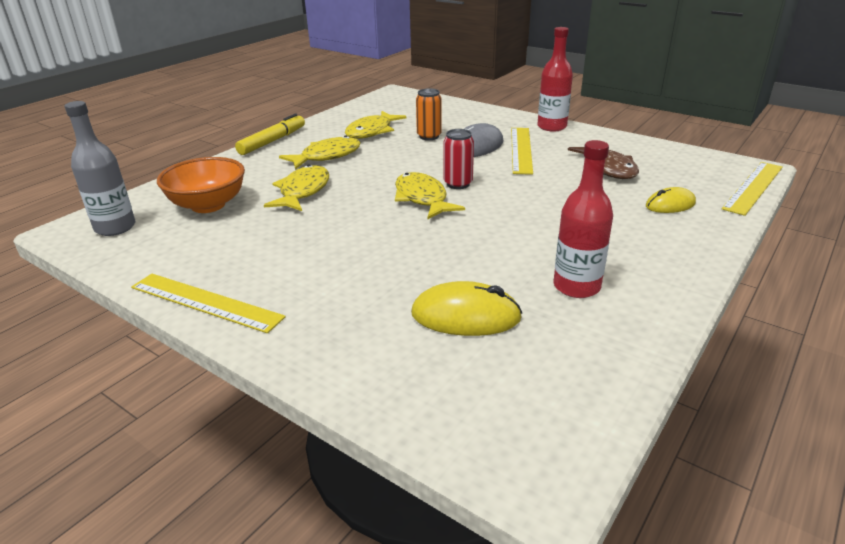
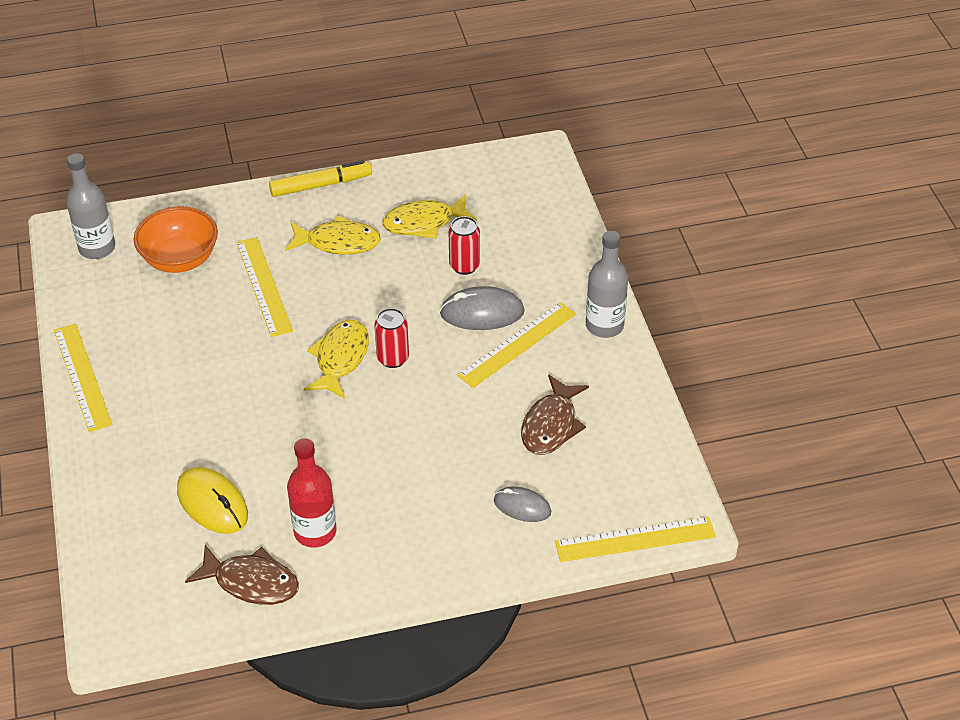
camera: 40 degrees right, 15 degrees up
(303, 191) = (264, 286): yellow fish -> yellow ruler
(429, 136) = (464, 266): orange can -> red can
(551, 127) = (604, 325): red bottle -> grey bottle
(591, 346) = (251, 582): none -> brown fish
(670, 205) = (522, 506): yellow mouse -> grey mouse

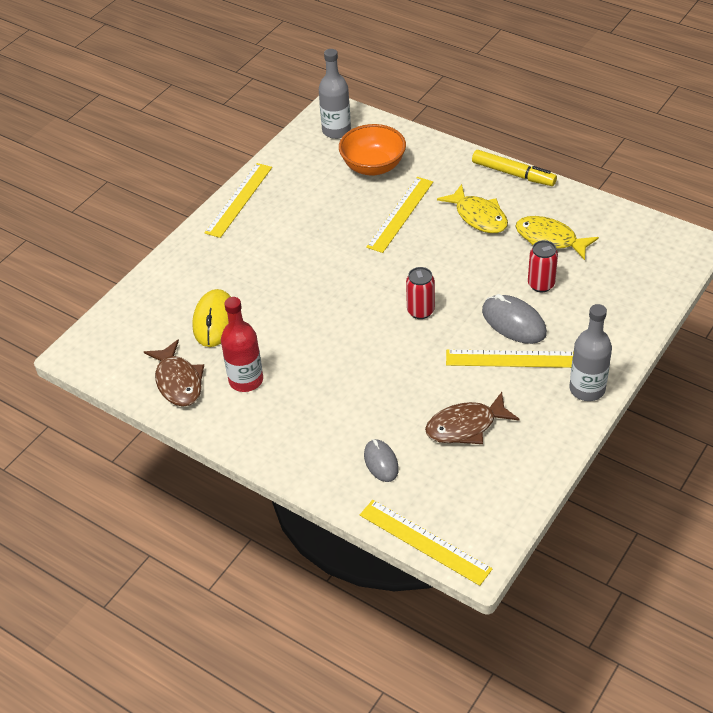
camera: 50 degrees right, 0 degrees up
(340, 359) = (389, 289): yellow fish -> none

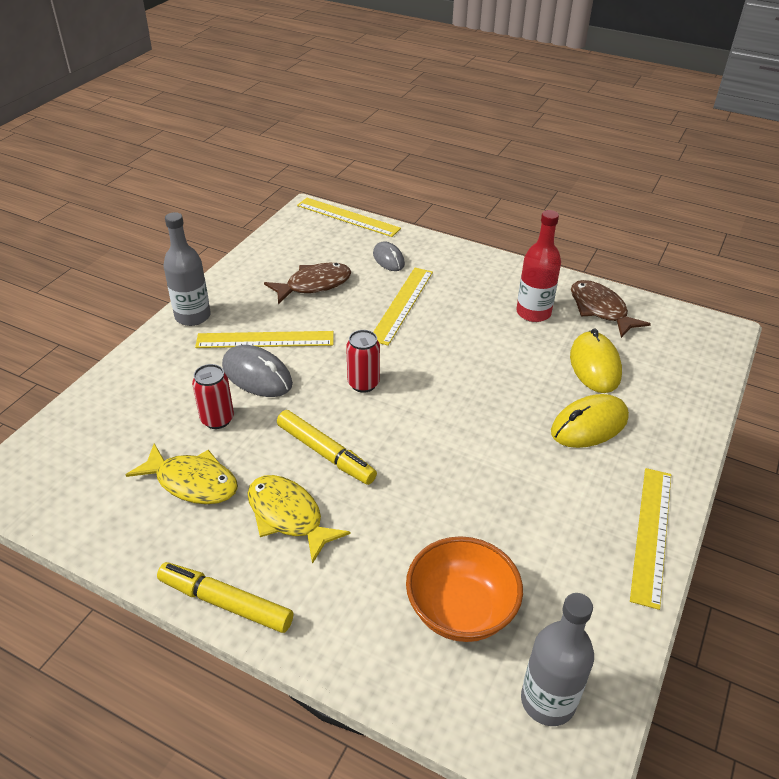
camera: 170 degrees right, 5 degrees down
(245, 270) = (589, 425): none -> yellow mouse
(400, 214) = (403, 516): yellow ruler -> yellow ruler (402, 304)
(453, 256) = (325, 453): none -> yellow marker

